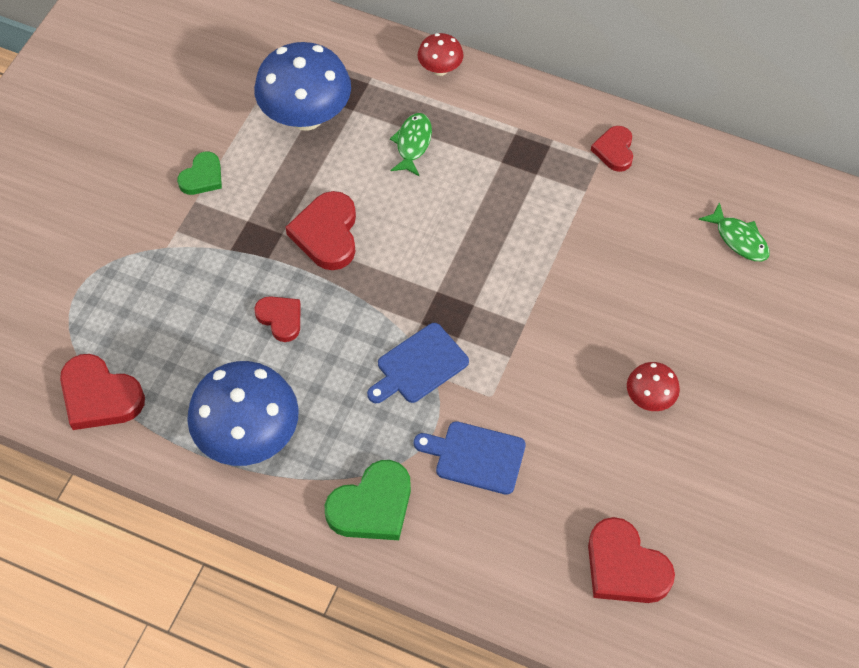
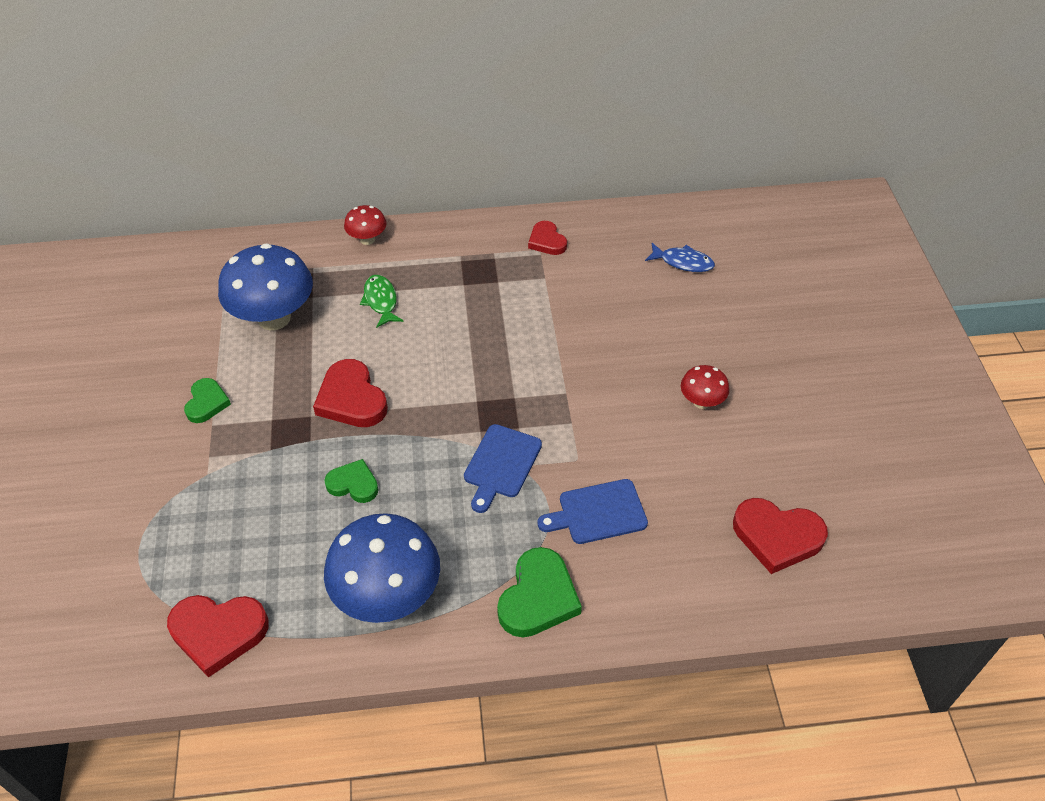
camera: 30 degrees left, 10 degrees down
(280, 319) = (353, 484): red heart -> green heart
(738, 239) = (683, 262): green fish -> blue fish

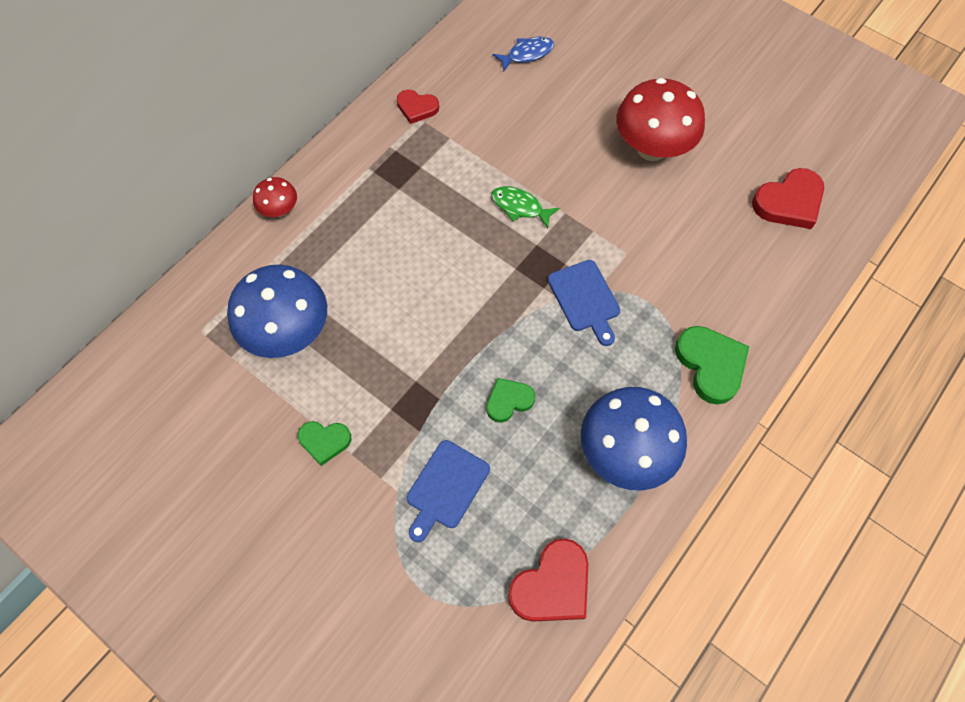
camera: 45 degrees left, 15 degrees up
(207, 403) = (324, 441): green heart -> green heart turned 135 degrees clockwise
(351, 399) = (428, 342): red heart -> none
(381, 301) = (354, 251): green fish -> green fish (520, 207)
(598, 513) = (679, 278): blue cutting board -> blue cutting board (446, 488)
(701, 402) = (651, 148): red mushroom -> red mushroom, size x2.03

